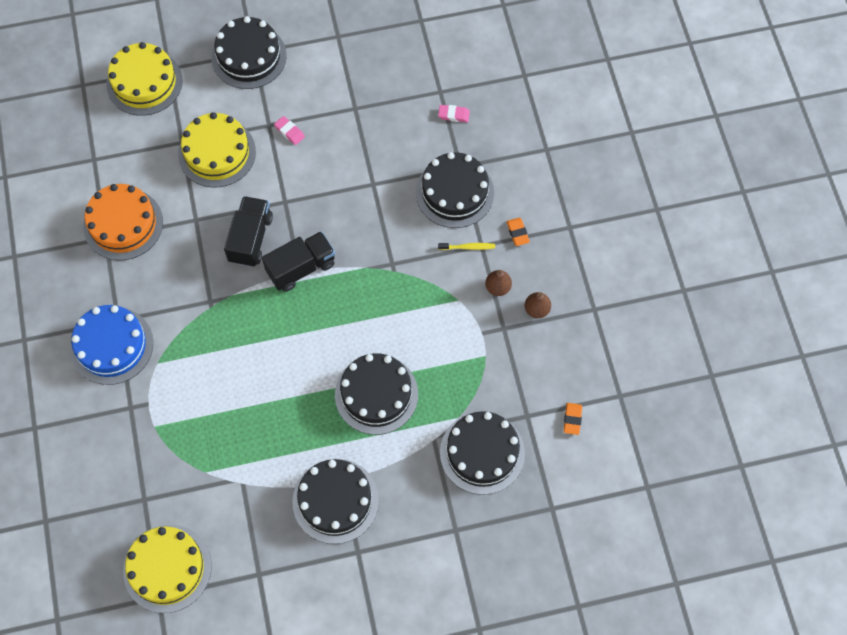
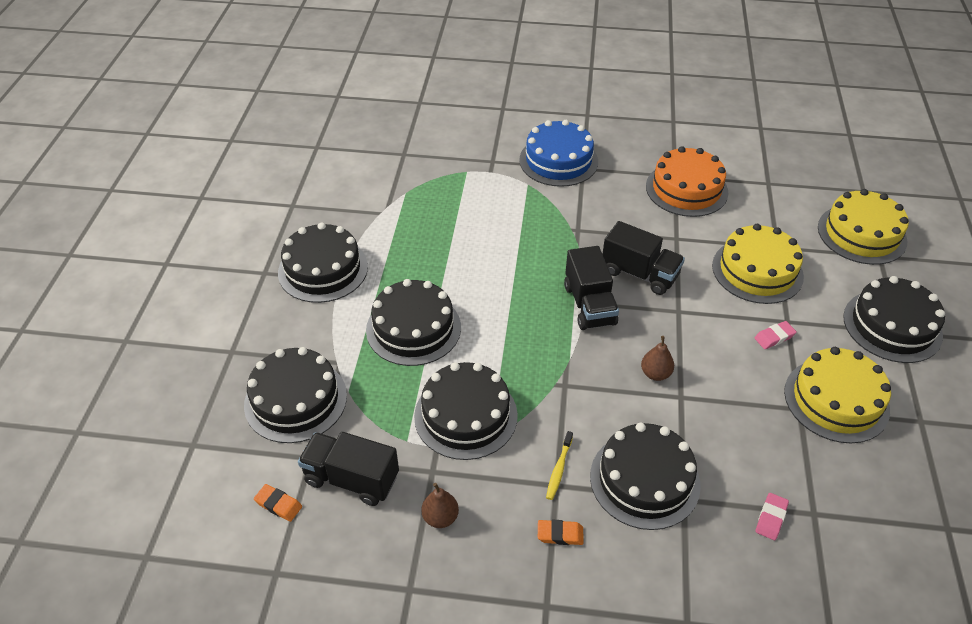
camera: 110 degrees right, 20 degrees down
(167, 568) = (336, 156): yellow cake -> yellow cake (836, 400)
(447, 323) = (465, 415): none -> black cake
(498, 287) = (490, 483): brown pear -> brown pear (655, 374)
(532, 379) = (351, 479): none -> black truck

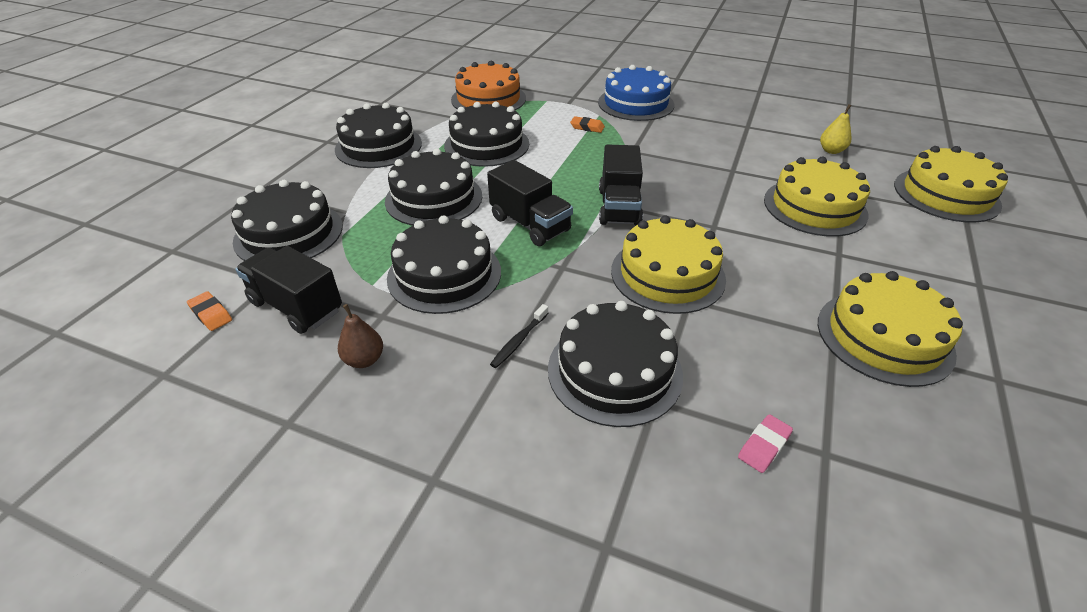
camera: 15 degrees right, 5 degrees down
(559, 469) = (519, 340): yellow toothbrush -> black toothbrush
(560, 534) = (488, 405): orange eraser -> orange eraser (587, 127)
(639, 274) = (683, 191): black truck -> black truck (530, 224)
(655, 374) = (667, 274): brown pear -> yellow cake
(686, 189) = (756, 137): orange cake -> orange cake (488, 99)
(757, 196) = (831, 151): none -> yellow pear
(774, 337) = (819, 265): pink eraser -> none
(892, 326) = (971, 278): black cake -> black cake (486, 145)

